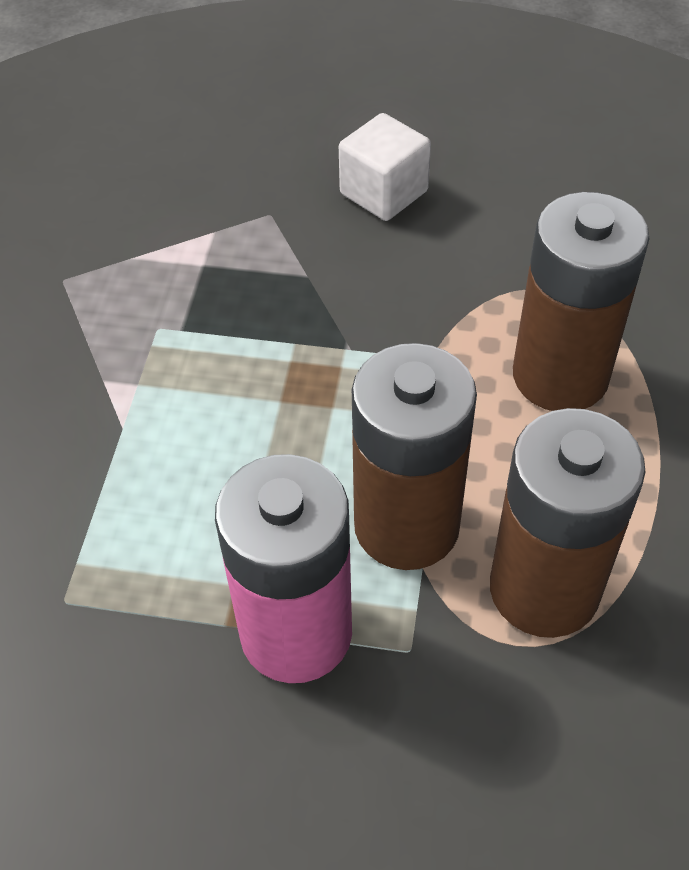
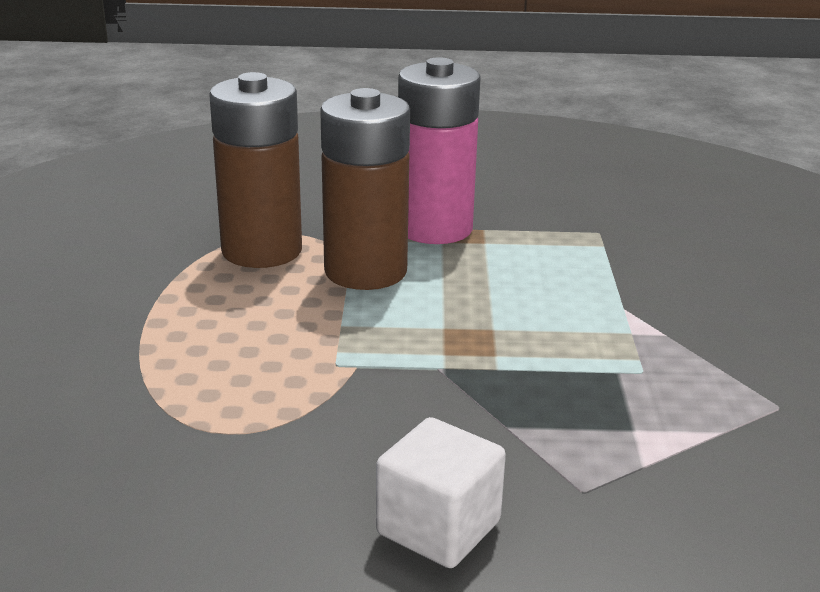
camera: 170 degrees right, 25 degrees down
(560, 376) = (225, 359): brown battery -> none

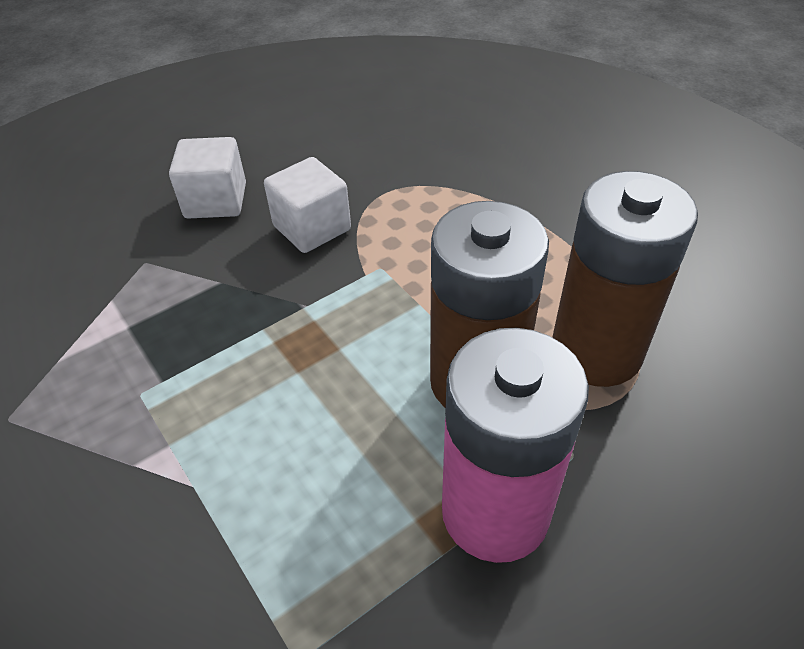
camera: 145 degrees right, 20 degrees up
(356, 431) = (312, 228): none -> white cube

